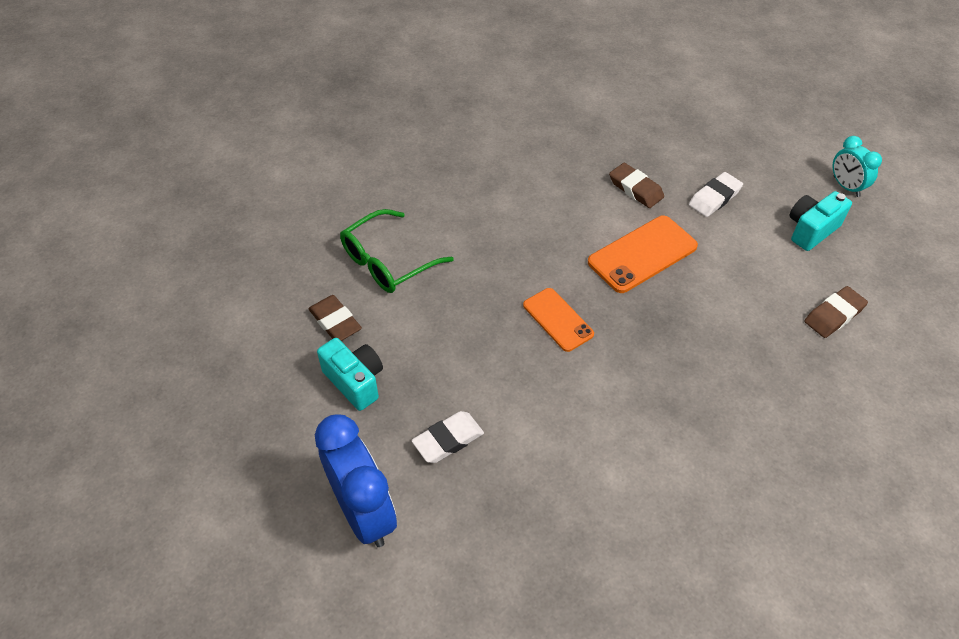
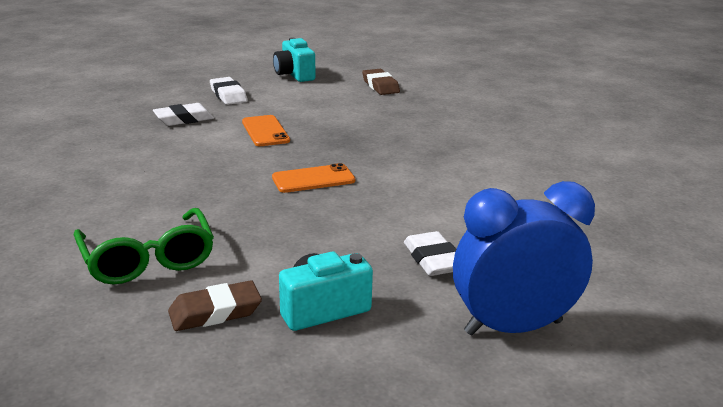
camera: 75 degrees left, 25 degrees down
(635, 189) = (184, 119): brown eraser -> white eraser
(642, 254) = (265, 131): orange phone -> orange phone, size x0.65
(846, 186) = (262, 57): turquoise clock -> none

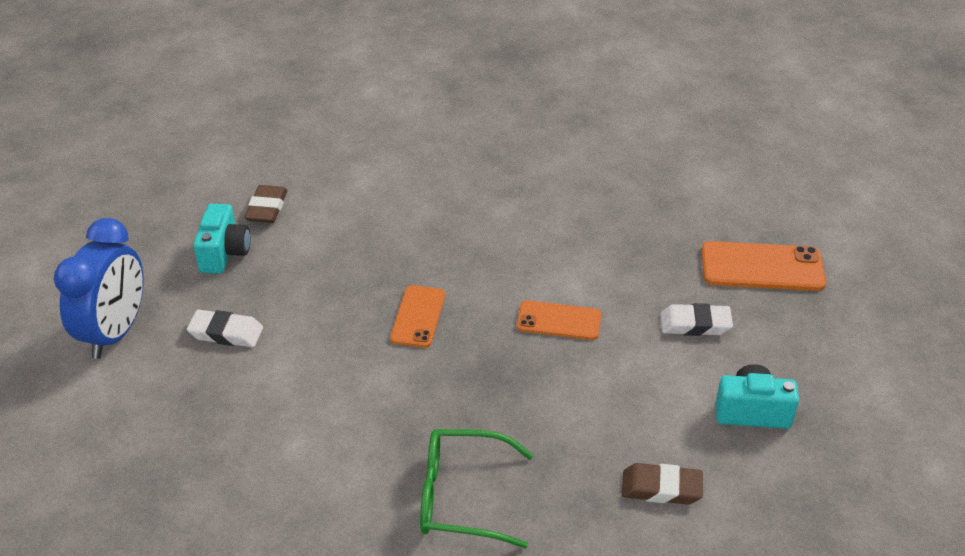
camera: 120 degrees right, 15 degrees up
(147, 86) = (762, 267): none -> orange phone
(148, 260) = (357, 194): green glasses -> green glasses (461, 497)
(184, 119) = (631, 271): white eraser -> none

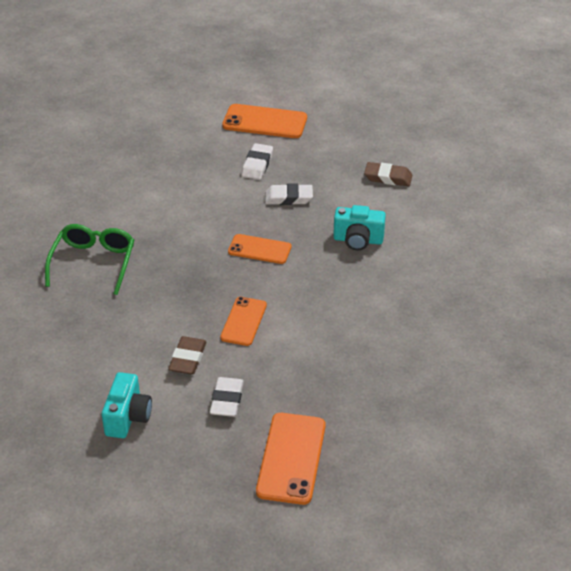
camera: 95 degrees right, 0 degrees up
(116, 333) = (265, 122): blue clock -> orange phone
(224, 253) = (338, 160): turquoise camera -> turquoise camera (358, 240)
(307, 296) = (288, 198): none -> white eraser
(661, 488) = (72, 356): brown eraser -> brown eraser (188, 359)

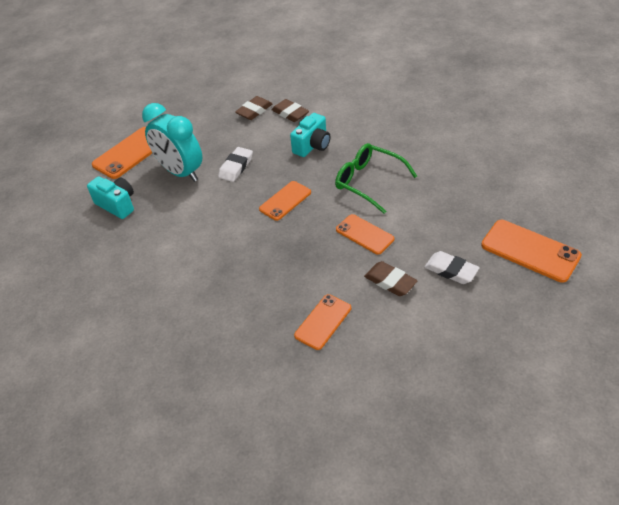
camera: 60 degrees left, 5 degrees up
(93, 263) = (225, 314): green glasses -> green glasses (368, 182)
(114, 327) = (323, 322): none -> orange phone
(128, 417) = (442, 342): turquoise camera -> turquoise camera (117, 205)
(257, 165) = (180, 172): white eraser -> turquoise clock
(402, 205) = (290, 113): none -> brown eraser

